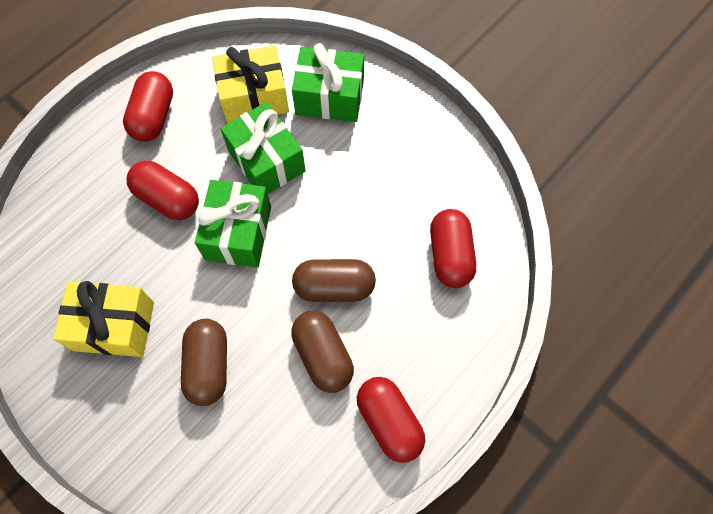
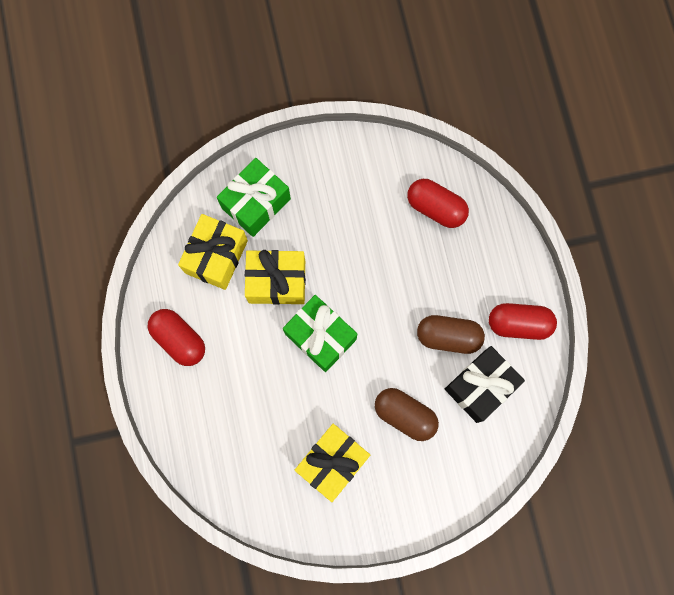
camera: 55 degrees left, 10 degrees up
(167, 199) = (258, 369): red capsule -> none
(266, 161) = (277, 281): green gift -> yellow gift
(291, 425) = (480, 386): none -> black gift
(334, 287) = (406, 298): brown capsule -> none

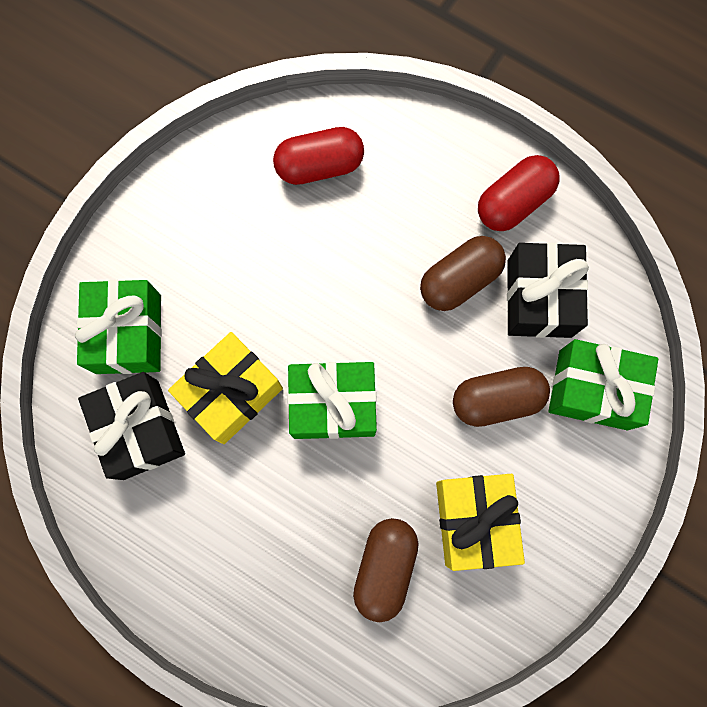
camera: 45 degrees left, 0 degrees up
(179, 339) = (187, 555): red capsule -> none
(216, 257) = (141, 429): yellow gift -> black gift
(266, 440) = (385, 567): none -> brown capsule
(460, 460) = (593, 390): none -> green gift

